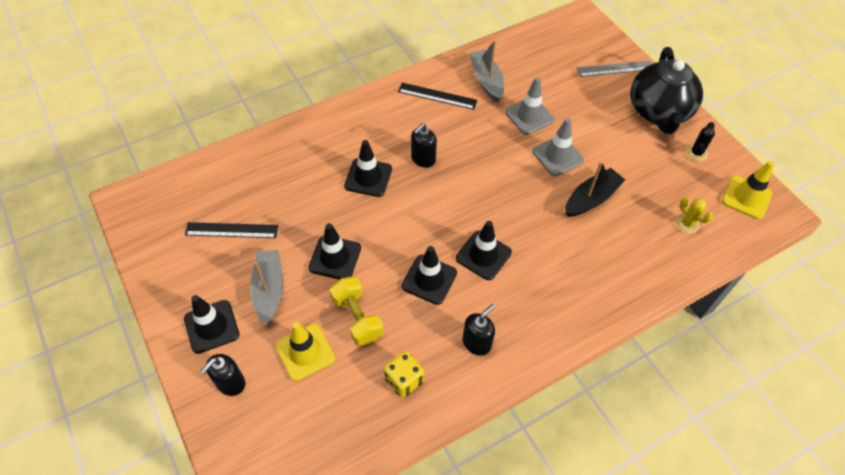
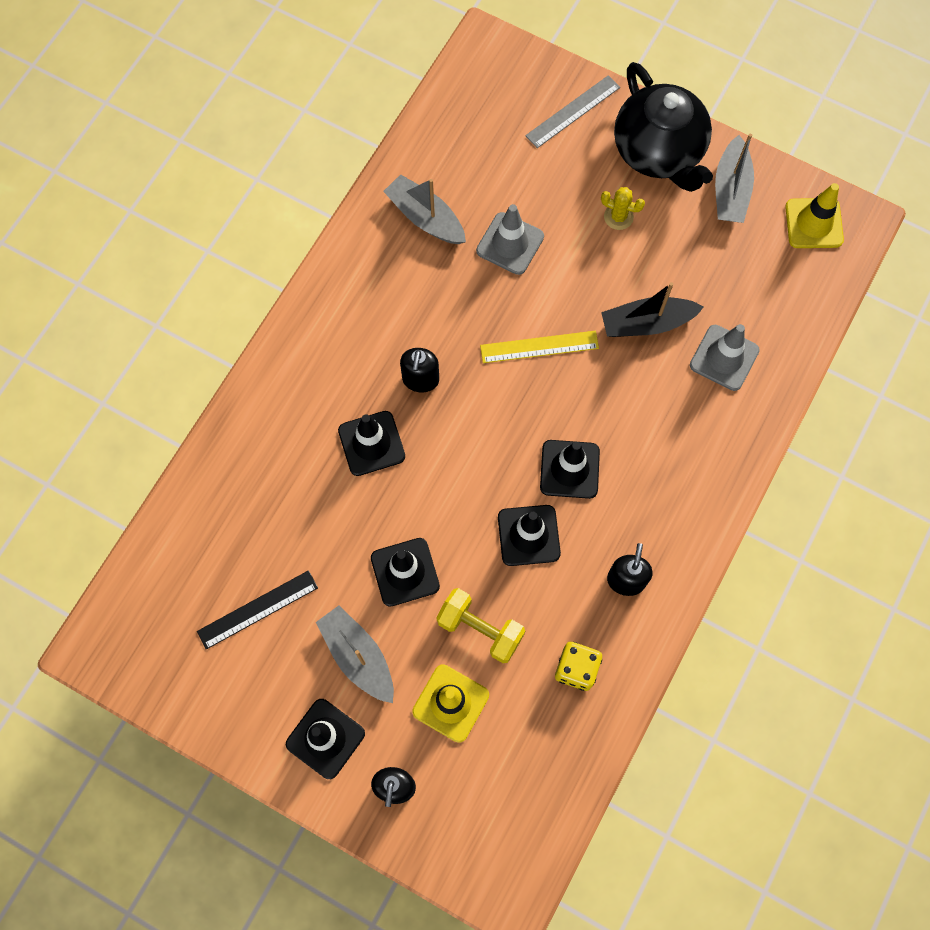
camera: 30 degrees left, 15 degrees up
(437, 96) = (379, 276): black ruler -> none
(510, 178) = (539, 347): none -> yellow ruler
(557, 156) = (576, 284): grey traffic cone -> grey traffic cone (724, 358)
(591, 199) = (646, 323): black boat -> black boat turned 120 degrees counterclockwise
(687, 224) = (767, 297): yellow cactus -> yellow cactus (618, 217)
(696, 153) = (730, 190): black cactus -> grey boat

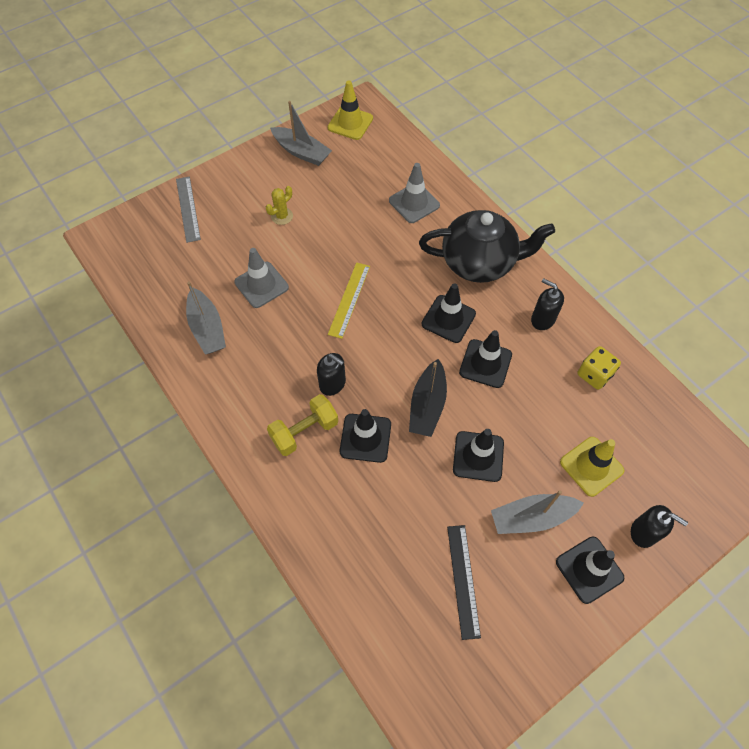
camera: 65 degrees left, 10 degrees down
(425, 218) = (207, 328): grey boat -> grey boat turned 90 degrees counterclockwise
(480, 629) = (542, 423): yellow dumbbell -> yellow dumbbell (304, 431)
(646, 323) = (367, 233): black boat -> black boat (427, 405)
(658, 152) = (250, 176): black teapot -> black teapot (479, 262)

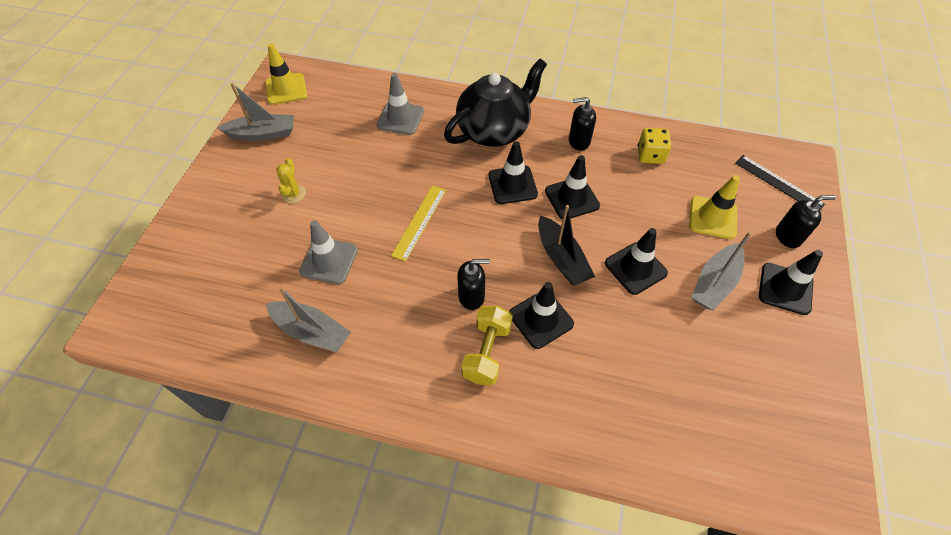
camera: 40 degrees left, 5 degrees down
(188, 209) = (191, 242): grey ruler -> none
(349, 299) = (419, 222): yellow ruler -> yellow ruler turned 45 degrees clockwise
(463, 580) = (720, 367): black ruler -> black ruler (778, 183)

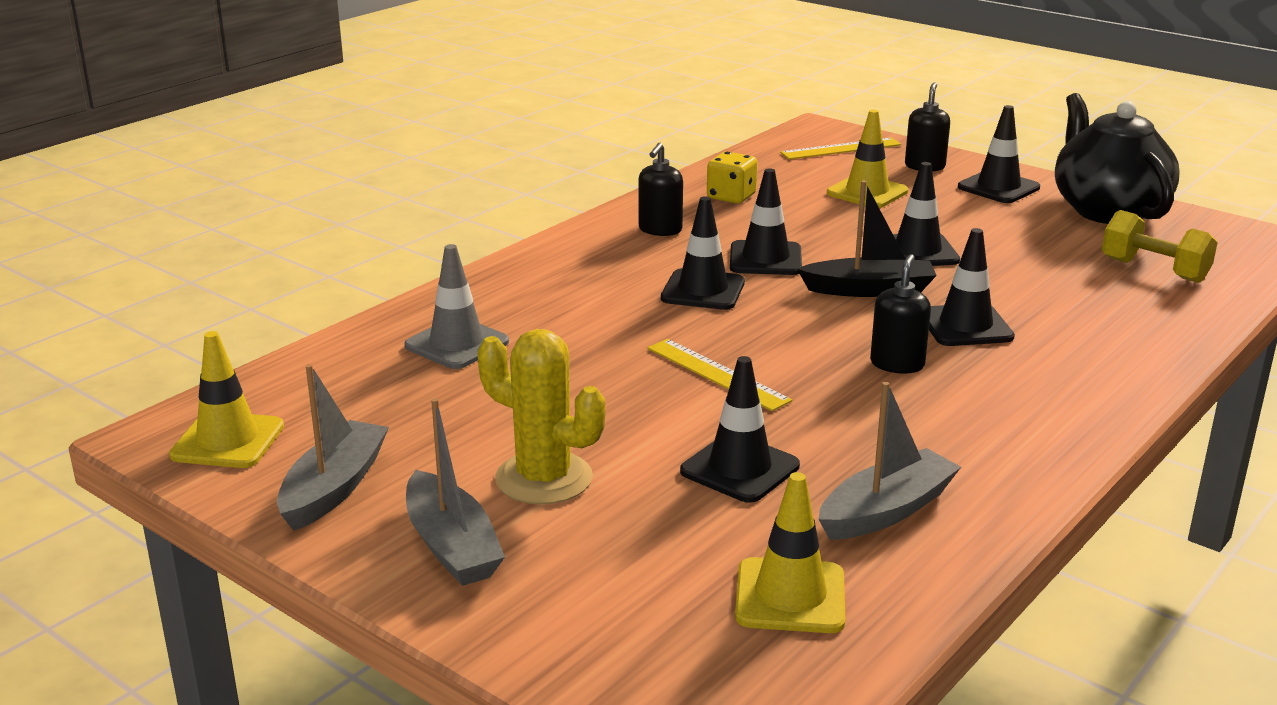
camera: 65 degrees left, 30 degrees down
(227, 313) = (790, 596): none -> yellow traffic cone
(293, 194) = (544, 478): yellow cactus -> yellow cactus, size x1.86
(329, 260) = (740, 469): grey traffic cone -> black traffic cone
(487, 352) = (1003, 374): yellow dumbbell -> yellow dumbbell (1154, 270)
(494, 130) = (574, 278): black teapot -> black teapot (1107, 210)
(714, 283) = (968, 217): grey boat -> grey boat (452, 546)
(778, 183) = (841, 149): black ruler -> yellow ruler

